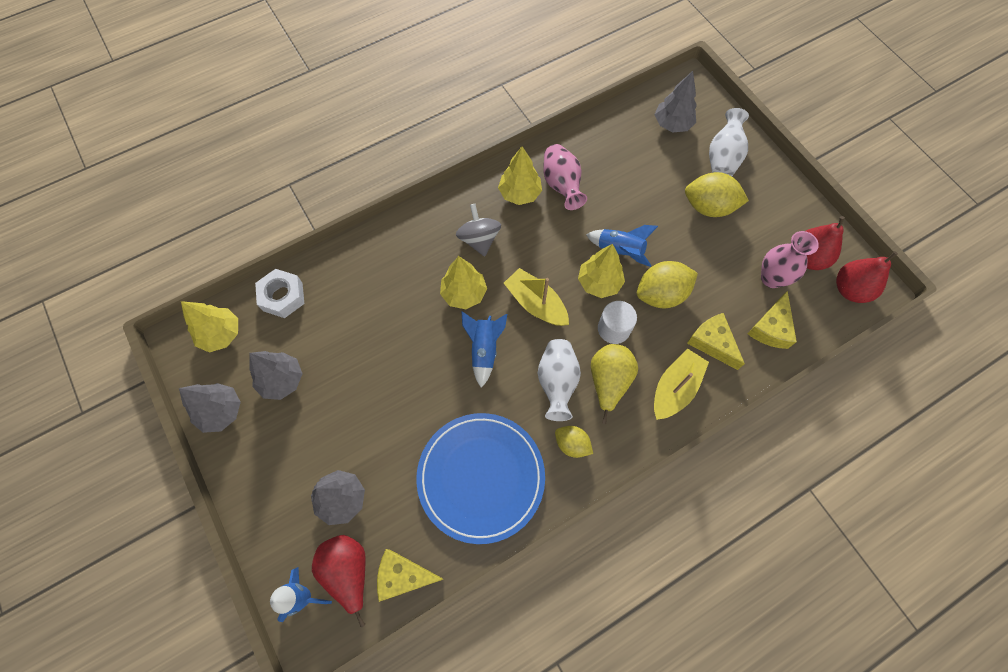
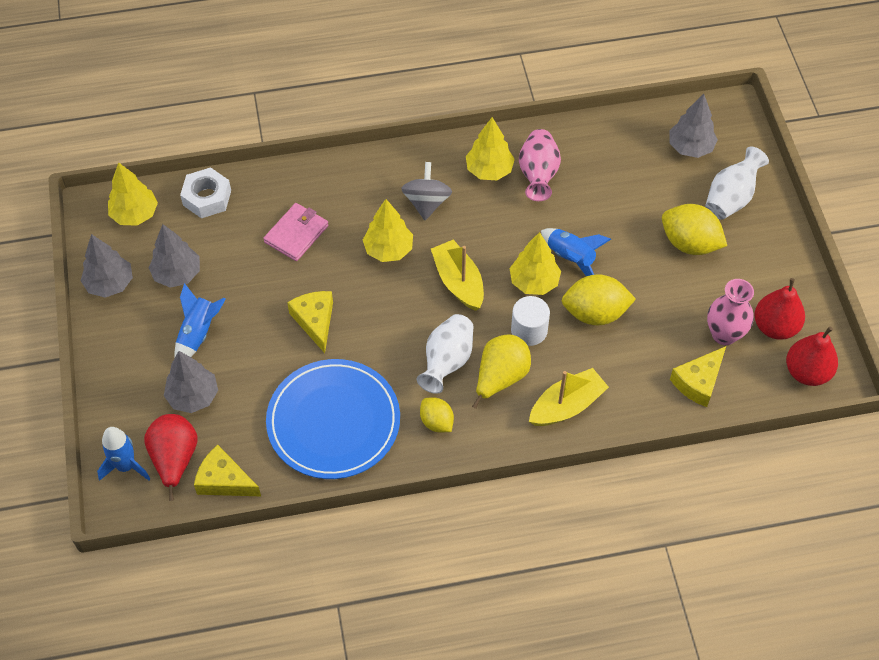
camera: 20 degrees right, 10 degrees down
(377, 305) = (296, 234): none -> pink wallet
(484, 350) = (386, 308): blue rocket -> blue rocket (198, 333)
(712, 342) = (627, 376): yellow cheese -> yellow cheese (315, 321)

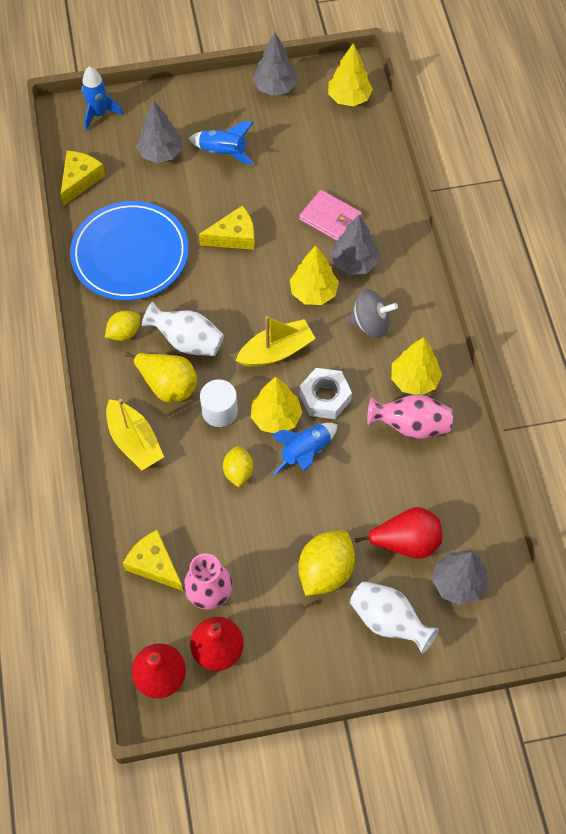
camera: 90 degrees right, 5 degrees up
(175, 459) = (102, 145): red pear -> red pear (405, 542)
(177, 274) = (285, 133): grey tree -> grey tree (354, 263)
(207, 198) = (369, 148): white nut -> white nut (325, 397)
(595, 313) = (238, 472): yellow lemon -> yellow lemon, size x0.60

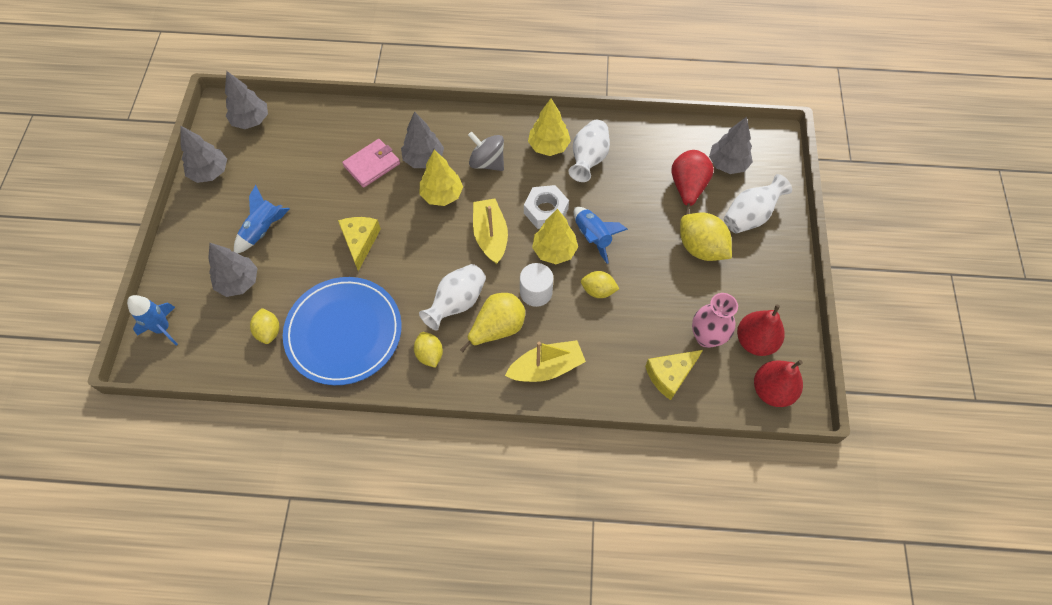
camera: 75 degrees left, 0 degrees up
(80, 180) = (236, 361): yellow cheese -> none
(116, 194) = (269, 331): none -> yellow lemon
(349, 98) = (251, 120): yellow tree -> grey tree
(370, 324) = (487, 162): grey spinning top -> grey spinning top turned 75 degrees counterclockwise
(410, 425) = (588, 159): pink vase -> white vase

